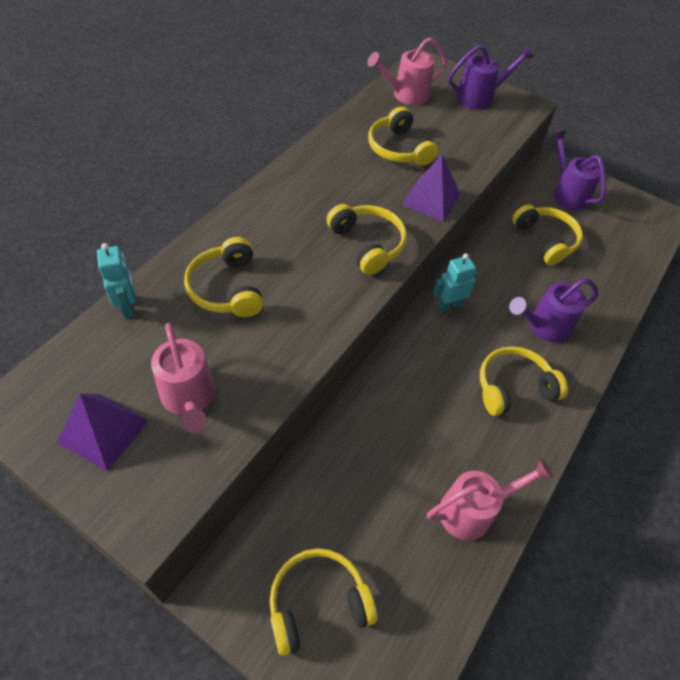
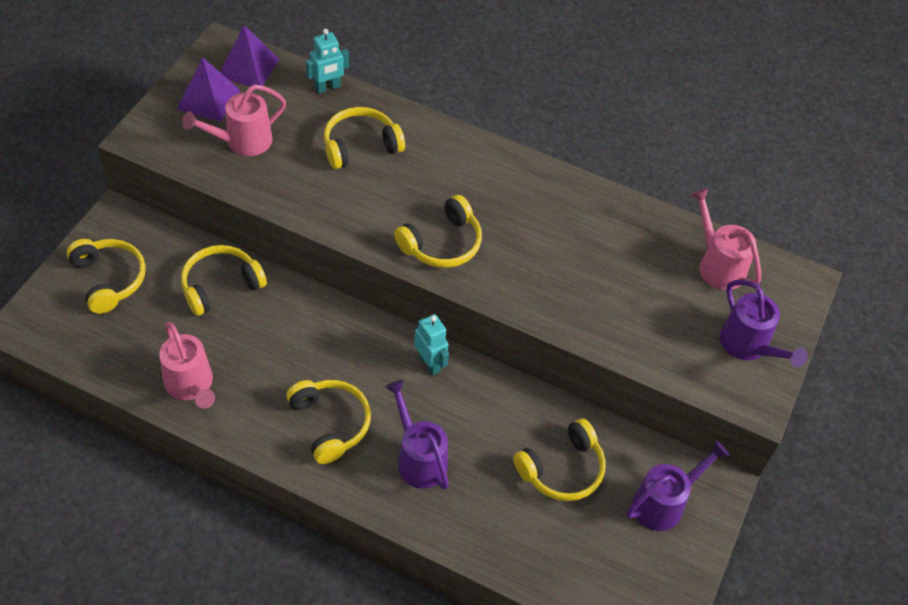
camera: 80 degrees right, 0 degrees up
(399, 149) = (606, 262): yellow headphones -> yellow headphones (221, 285)
(431, 199) = (527, 296): purple pyramid -> purple pyramid (248, 67)

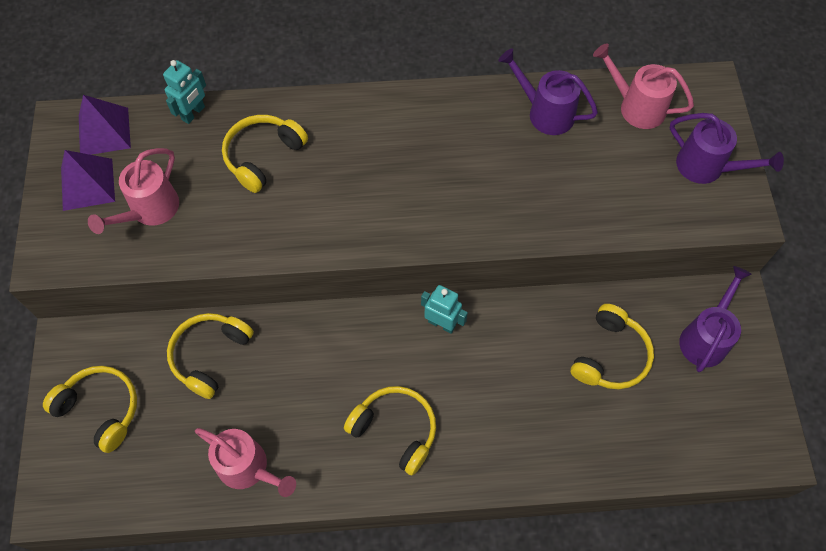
camera: 25 degrees left, 10 degrees up
(418, 458) = (489, 417): purple watering can -> purple watering can (544, 112)
(442, 243) = (399, 213): yellow headphones -> none

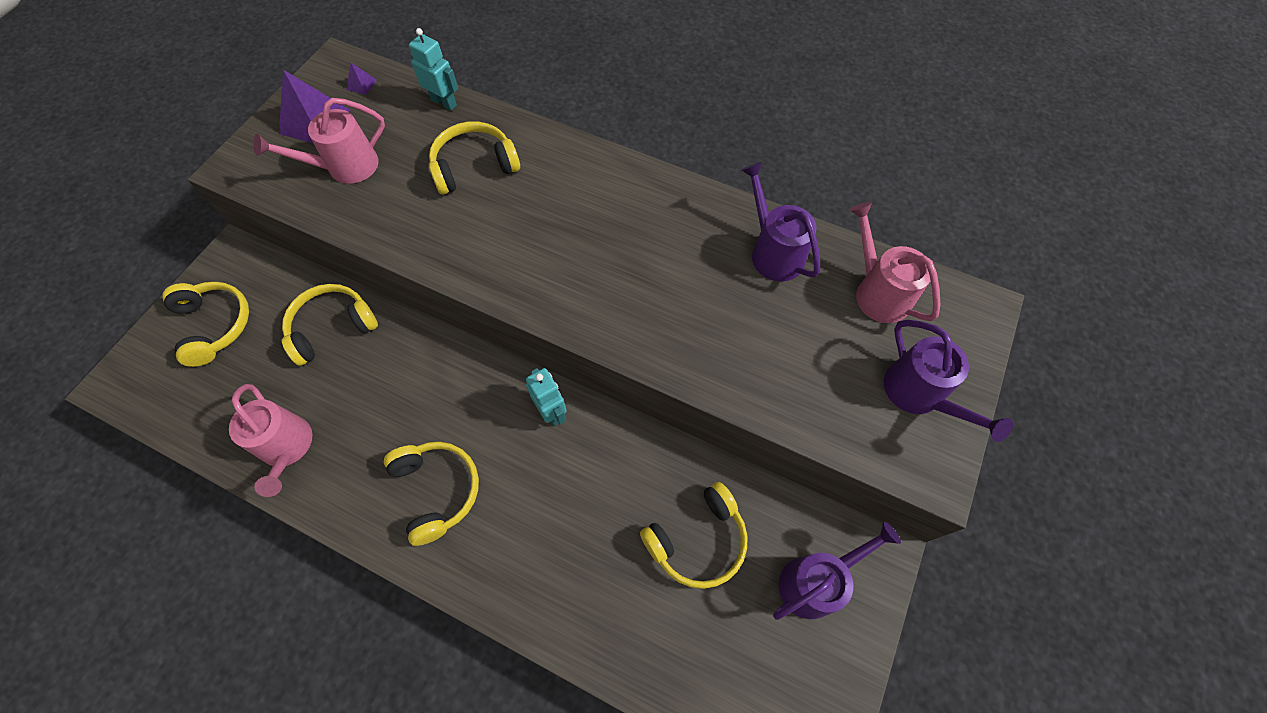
camera: 30 degrees right, 0 degrees up
(104, 131) = (361, 84): purple pyramid -> purple pyramid, size x0.45
(193, 113) = (444, 102): turquoise robot -> turquoise robot turned 120 degrees counterclockwise

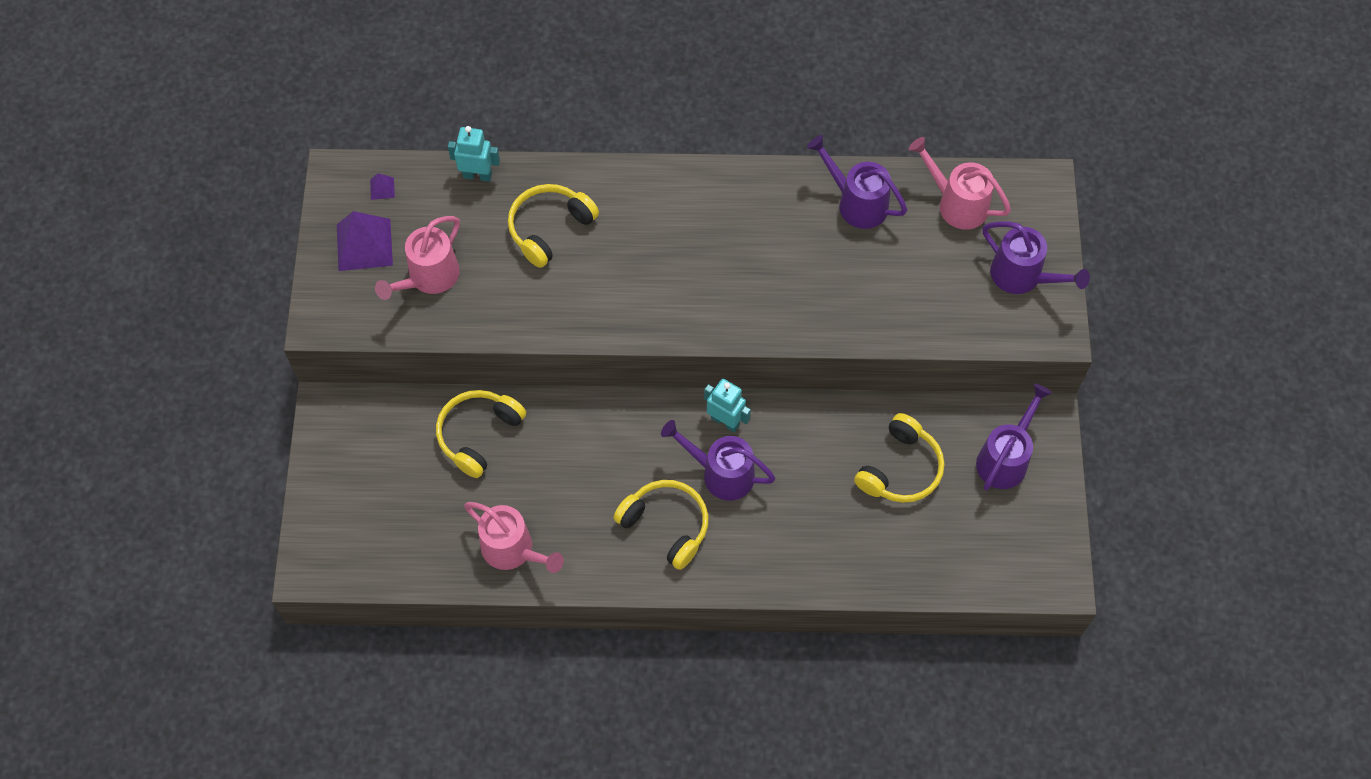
camera: 25 degrees left, 0 degrees up
(214, 325) = (364, 480): yellow headphones -> none
(518, 461) = (720, 473): none -> purple watering can

